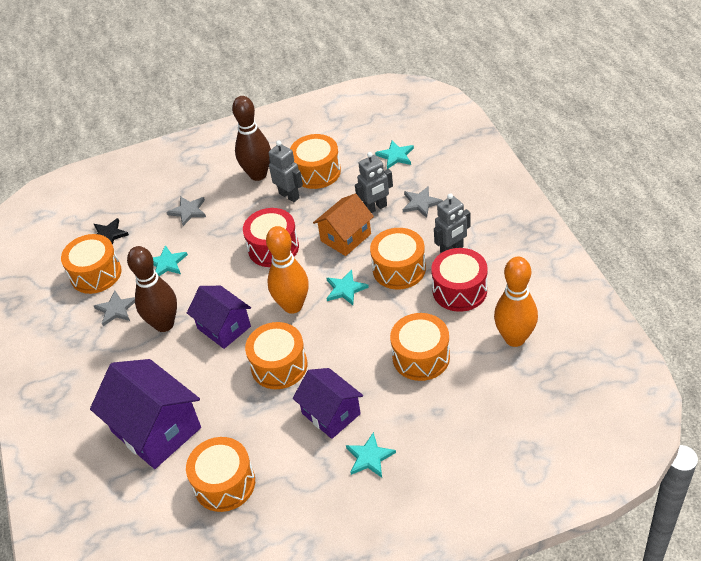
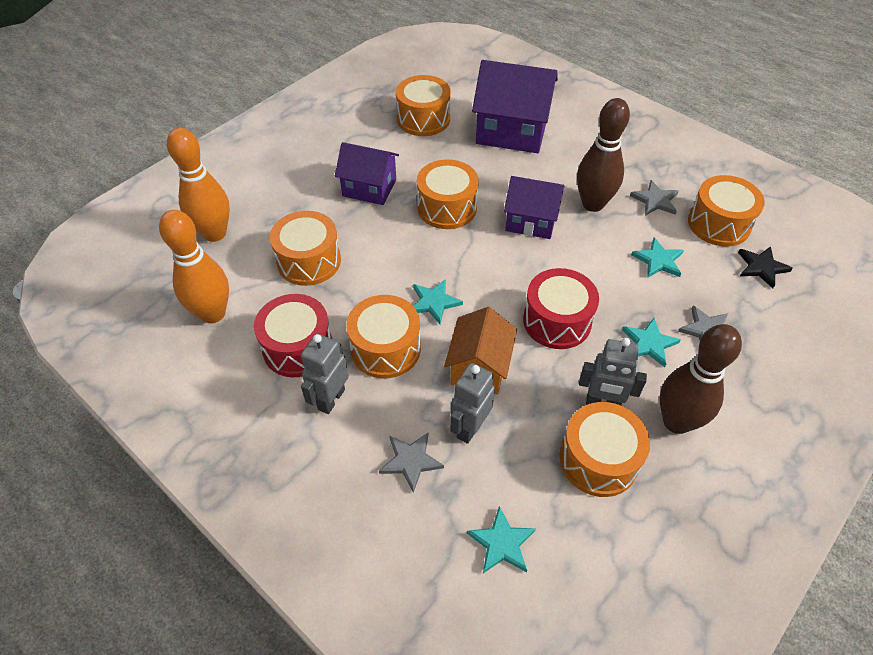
camera: 145 degrees right, 5 degrees up
(293, 306) = (478, 265): orange bowling pin -> orange bowling pin (215, 233)
(369, 457) = (315, 170): turquoise star -> turquoise star (649, 343)

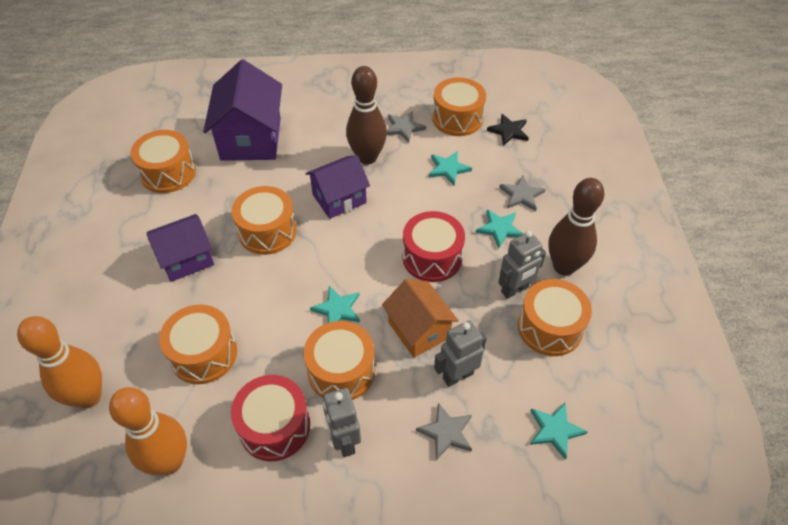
camera: 45 degrees left, 0 degrees up
(470, 428) = (457, 375): grey robot -> grey robot turned 75 degrees clockwise
(512, 131) = (251, 139): purple house -> purple house turned 60 degrees counterclockwise

